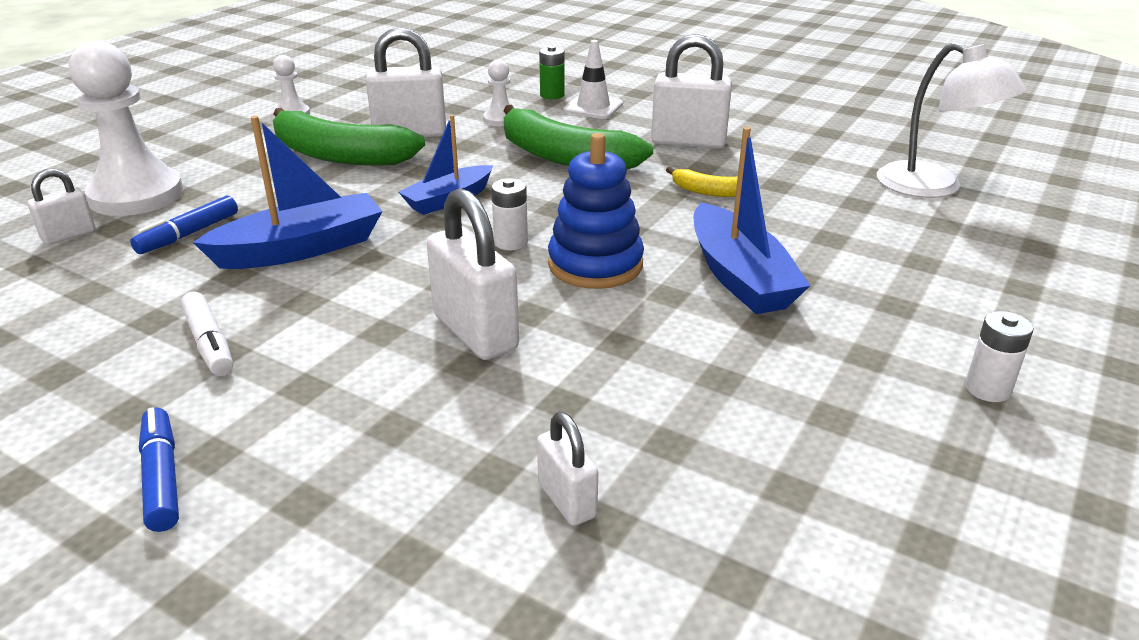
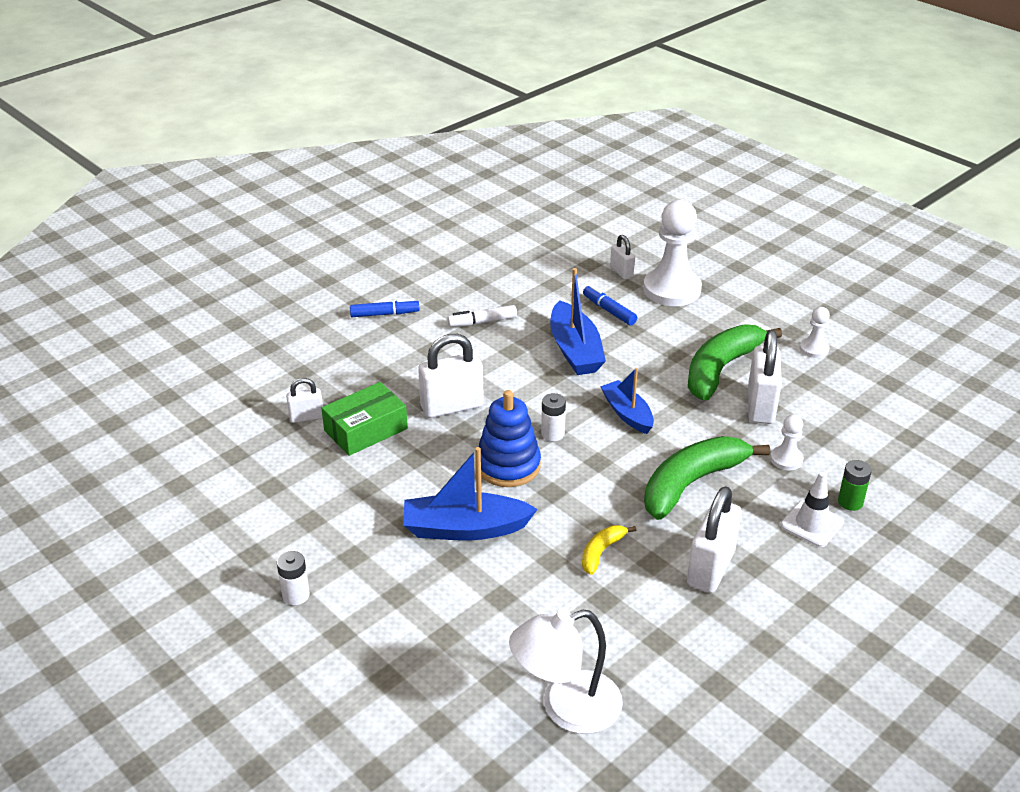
camera: 105 degrees right, 5 degrees up
(573, 411) = (366, 429): none -> green box

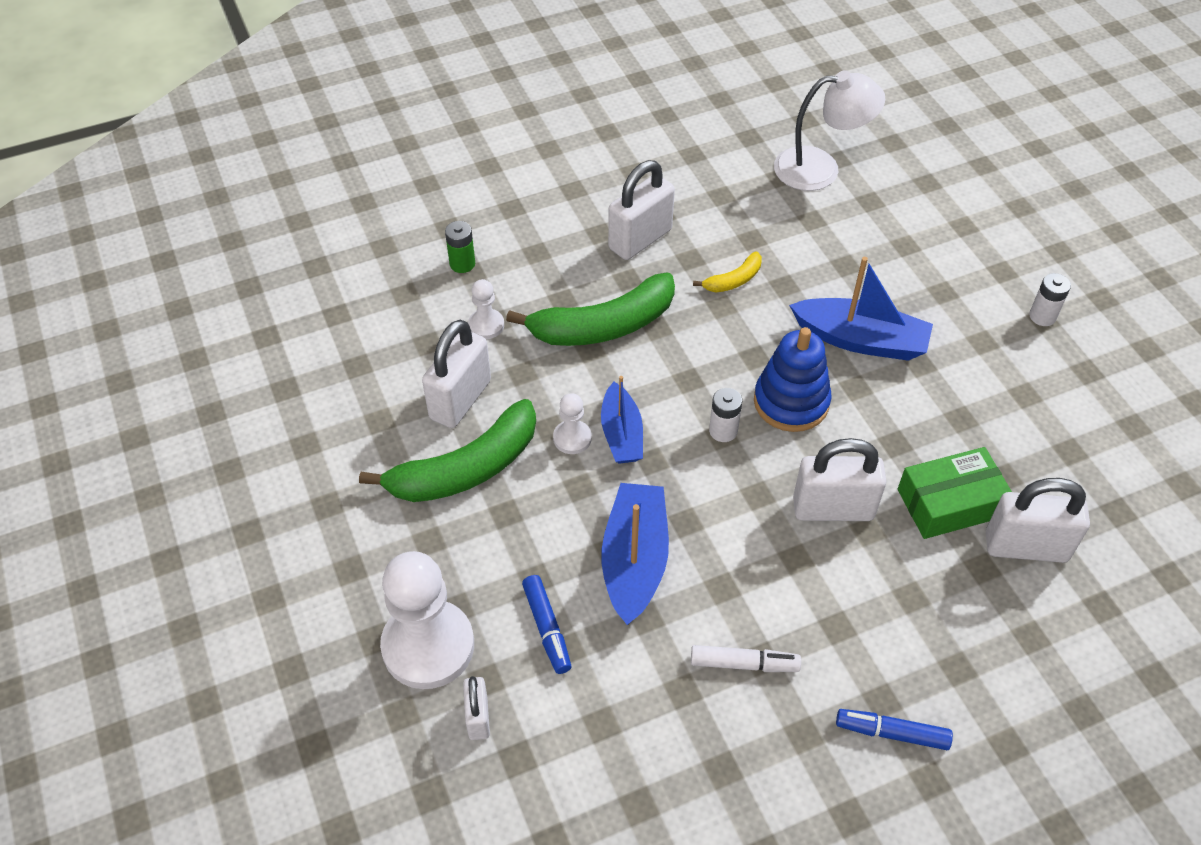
camera: 160 degrees left, 15 degrees up
(306, 417) = (1026, 547): white padlock -> white padlock, size x1.82
(812, 524) = (517, 253): white traffic cone -> none
(814, 349) = (326, 466): white pawn -> white pawn (572, 438)

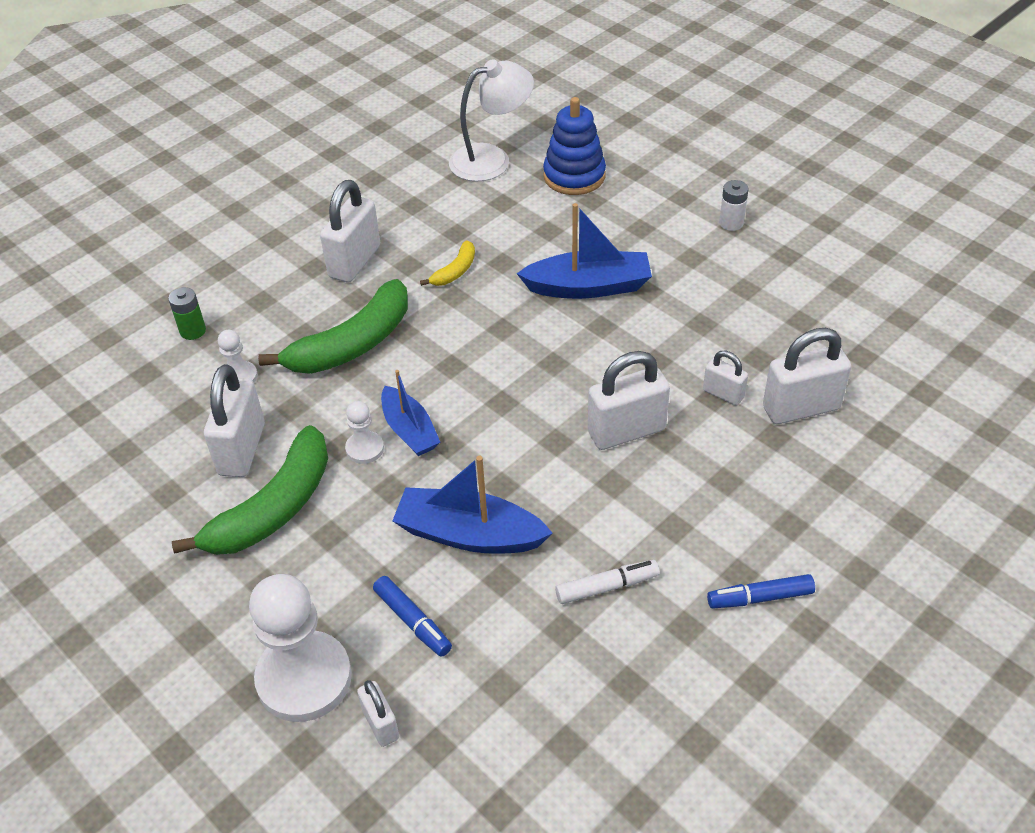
camera: 20 degrees left, 5 degrees down
(635, 561) = (469, 534): blue boat -> blue boat turned 60 degrees counterclockwise
(723, 431) = (501, 398): white battery -> none
(791, 402) = (551, 355): blue stacking toy -> blue stacking toy (574, 176)
(950, 503) = (723, 394): green box -> white padlock

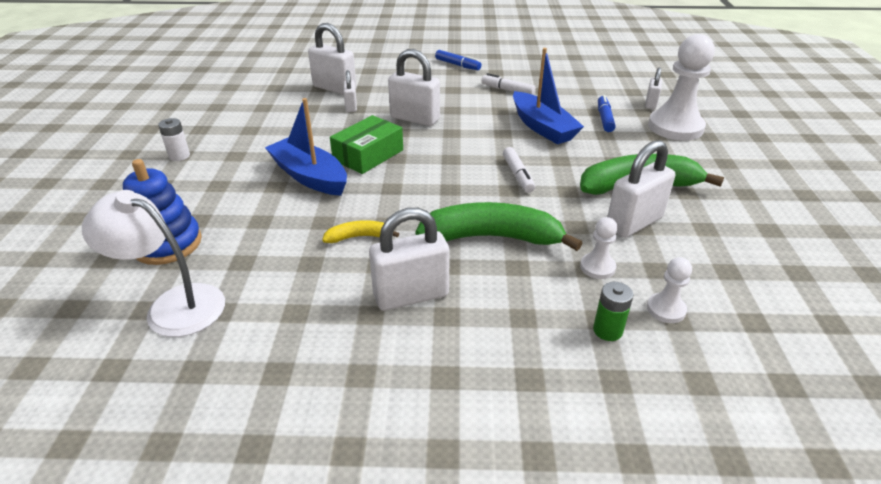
camera: 135 degrees left, 10 degrees down
(365, 449) = (554, 181): white pawn -> white pawn (666, 309)
(409, 430) = (518, 175): blue boat -> white marker
(583, 345) = (368, 155): none -> green box

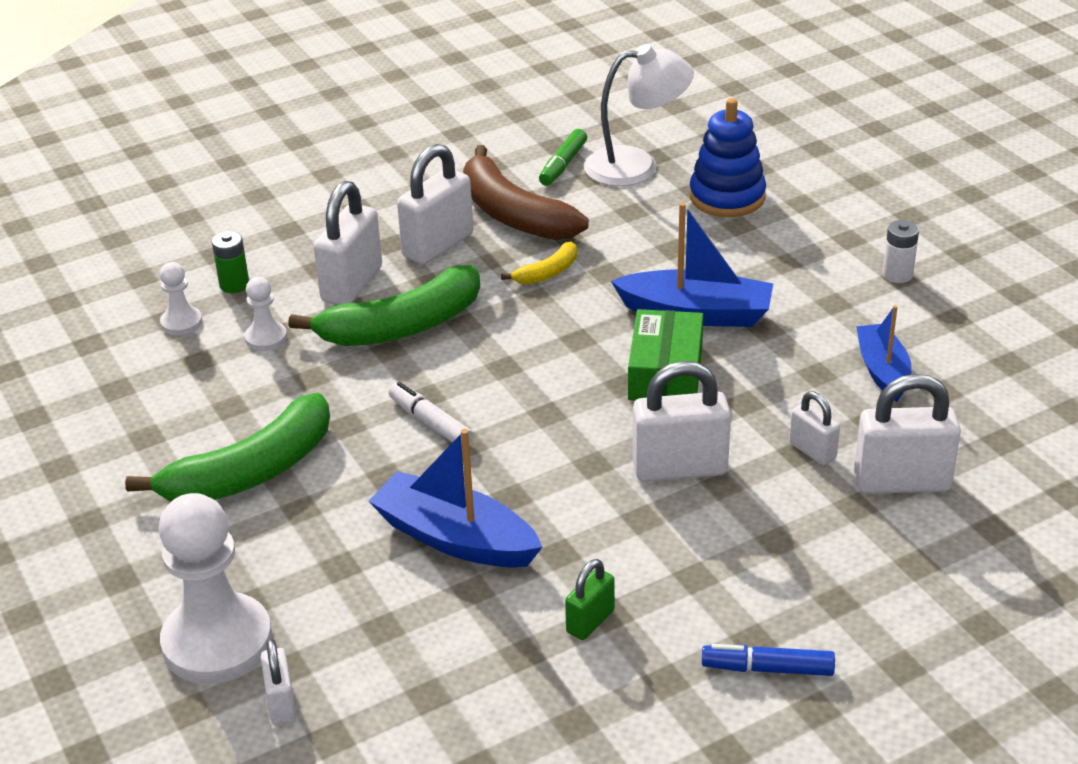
camera: 150 degrees right, 0 degrees up
(222, 337) = (563, 165): none -> green marker
(271, 121) = (883, 371): none -> blue boat
(324, 300) = (513, 214): none -> brown banana
(507, 90) = (590, 621): white marker -> green padlock
(604, 119) = (357, 611): blue marker -> none
(634, 223) = (240, 409): white padlock -> white padlock (352, 284)

